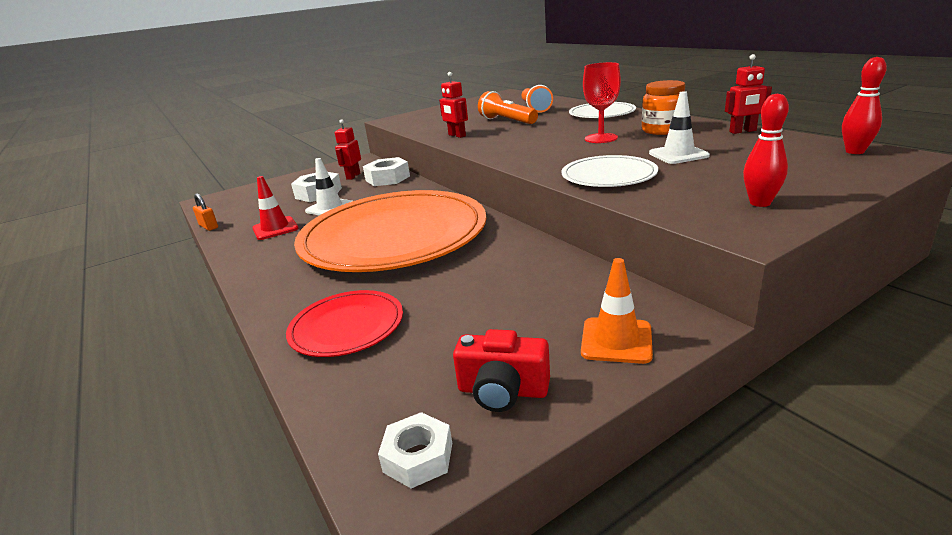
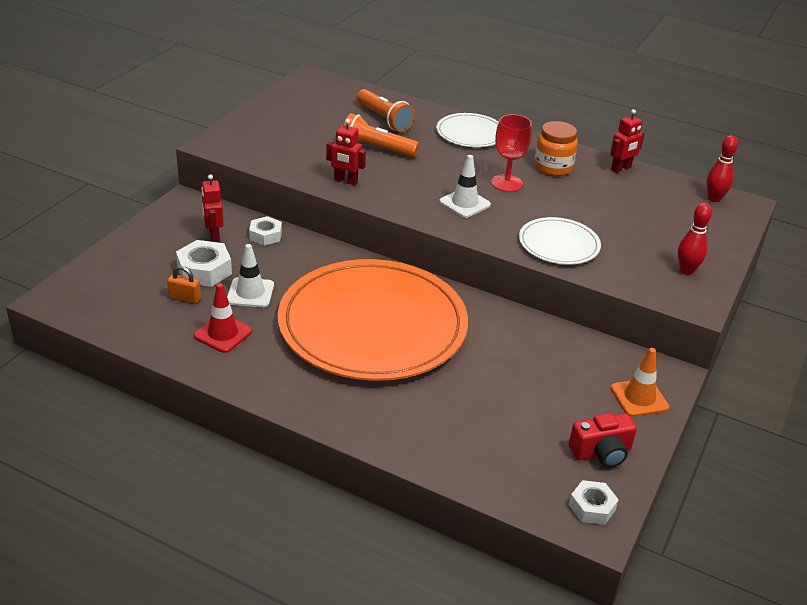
camera: 35 degrees left, 10 degrees up
(209, 226) = (127, 343): orange padlock -> orange padlock (185, 298)
(347, 326) = (442, 431): red plate -> none
(387, 178) = (265, 235): white nut -> white nut, size x0.66
(678, 154) = (592, 209): white traffic cone -> white traffic cone (464, 203)

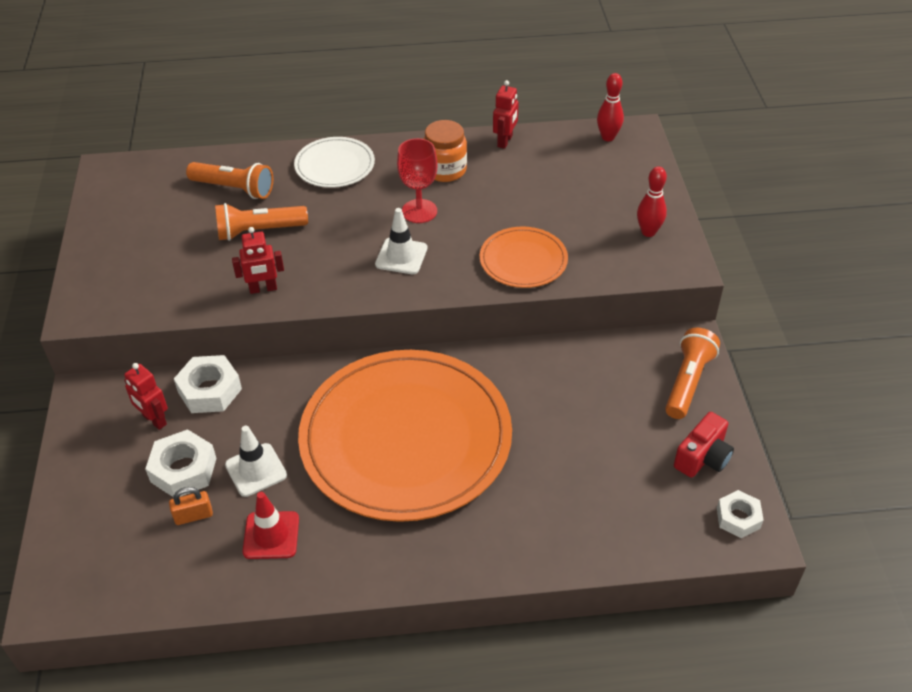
camera: 30 degrees left, 10 degrees up
(265, 235) = (210, 390): white nut -> white nut, size x1.52
(559, 244) = (523, 260): white plate -> orange plate
(639, 398) = (687, 382): orange traffic cone -> orange flashlight

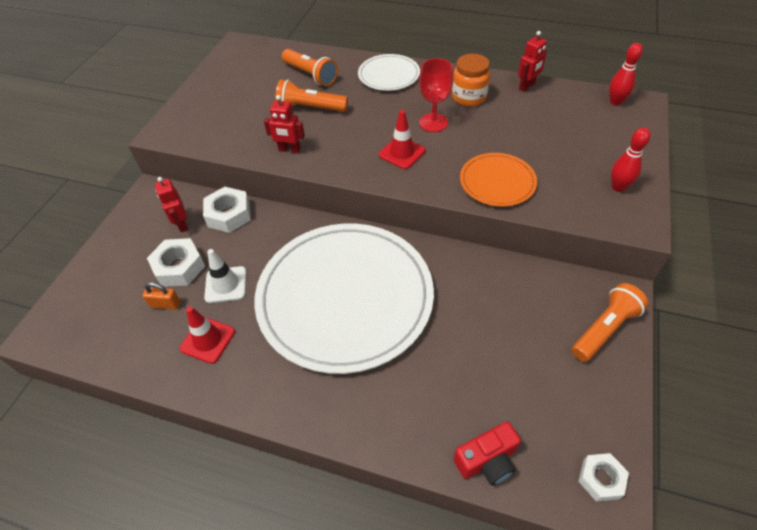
camera: 25 degrees right, 5 degrees up
(401, 256) = (402, 153): white traffic cone -> red traffic cone
(406, 438) = (345, 297): orange plate -> white plate
(703, 457) = (590, 405): red camera -> red camera (487, 460)

